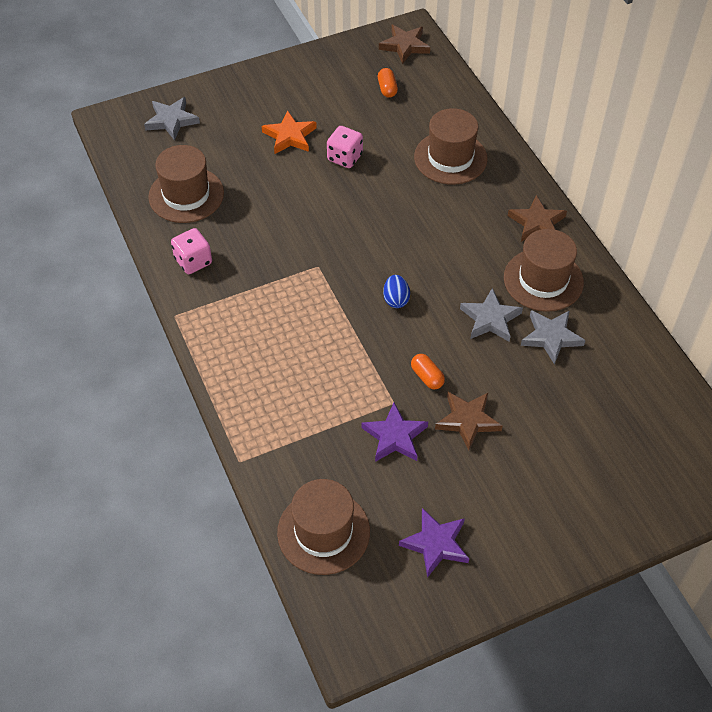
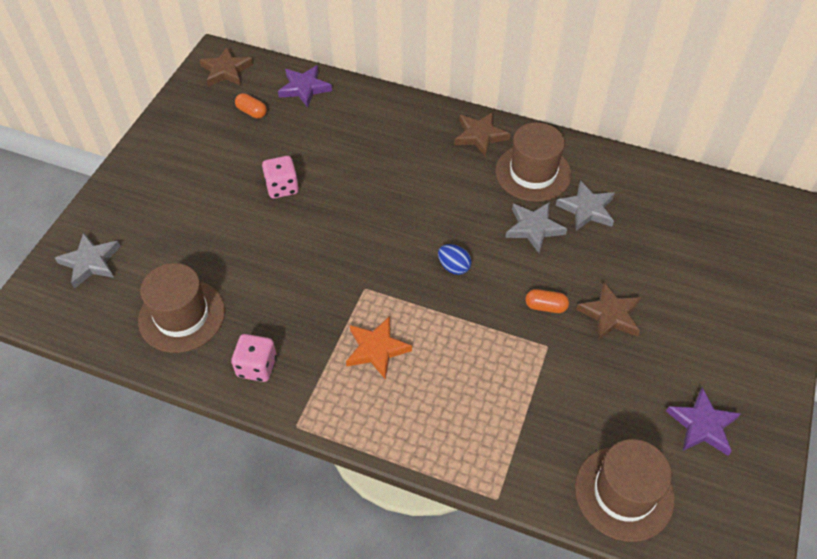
camera: 45 degrees left, 0 degrees up
(290, 136) = (216, 202): orange star -> orange star (376, 349)
(394, 436) = (579, 371): purple star -> purple star (304, 88)
(450, 158) = (363, 131): brown hat -> none

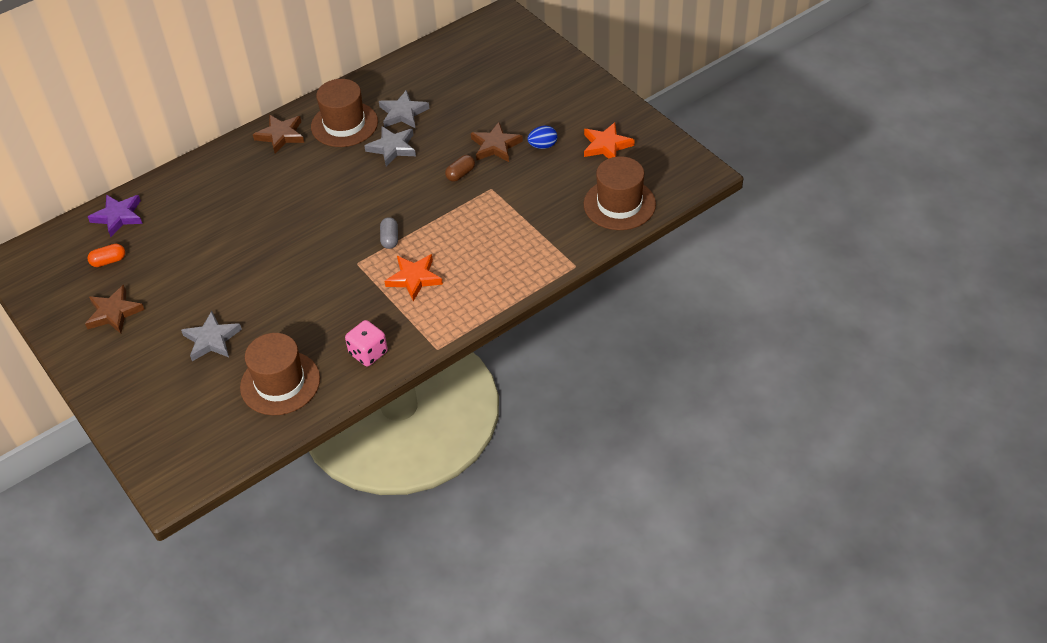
camera: 55 degrees left, 5 degrees down
(90, 262) = (168, 427): grey star -> grey star (212, 339)
(226, 71) = (39, 260): brown star -> brown star (114, 313)
(282, 187) = (212, 273): pink dice -> none
(414, 297) = (390, 239): none -> grey capsule
(454, 267) = (384, 206): blue egg -> blue egg (543, 146)
(545, 306) = (460, 174): orange capsule -> brown capsule
(702, 425) = (606, 145): purple star -> orange star

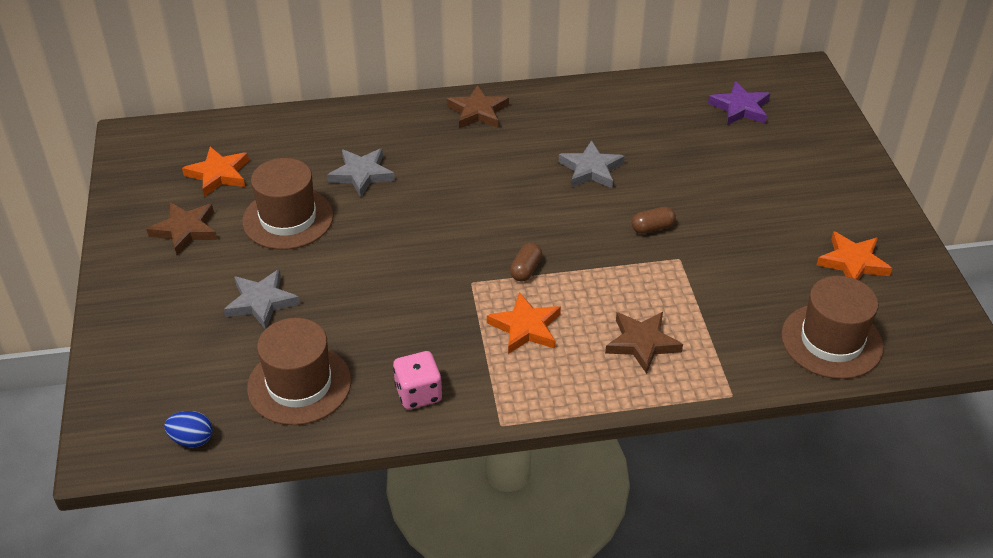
camera: 25 degrees right, 5 degrees down
(109, 261) = (218, 174): orange capsule -> orange star
(118, 216) = (259, 133): purple star -> purple star (740, 108)
(344, 124) = (553, 124): brown hat -> brown hat (288, 218)
(390, 239) = (526, 270): grey capsule -> brown capsule
(403, 113) = (626, 136): grey star -> grey star (361, 174)
(495, 146) = (713, 211): brown star -> brown star (642, 343)
(543, 146) = (771, 233): blue egg -> blue egg (192, 439)

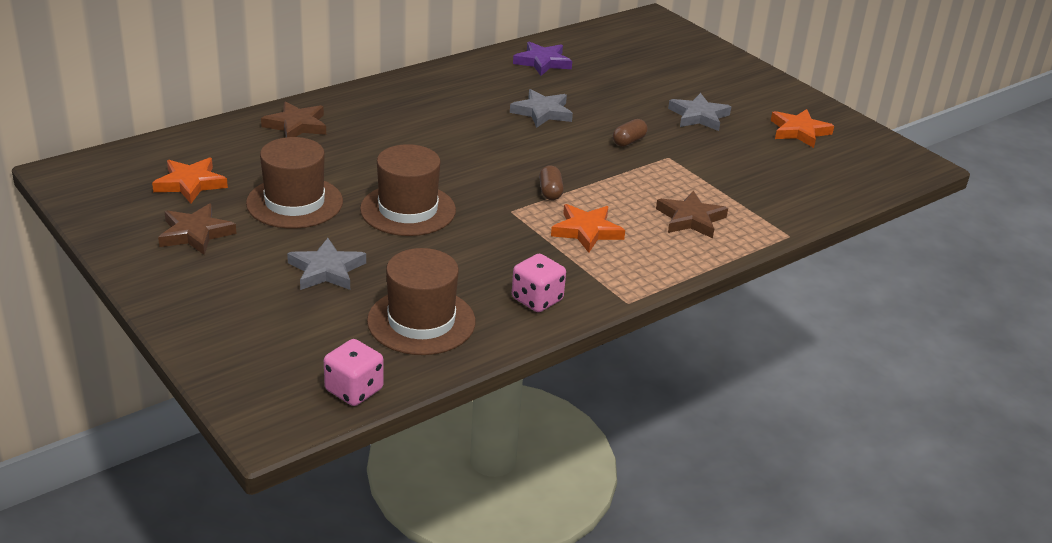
camera: 30 degrees left, 10 degrees down
(192, 439) = (354, 390): blue egg -> pink dice
(361, 174) = (337, 155): grey star -> grey star (699, 116)
(478, 112) = (405, 91): brown star -> brown star (296, 125)
(740, 108) = (626, 50): purple star -> purple star (542, 62)
(831, 341) = (829, 184): brown hat -> brown hat (408, 210)

